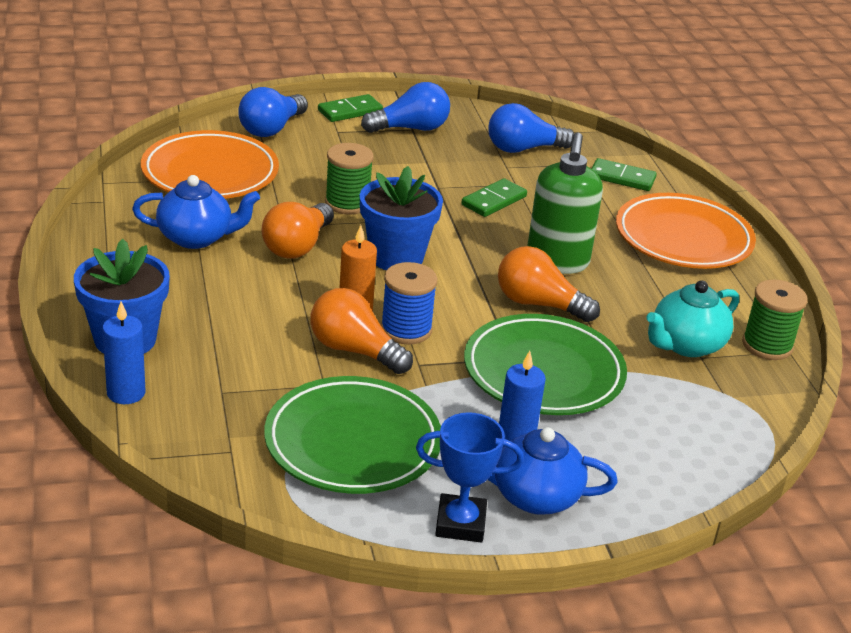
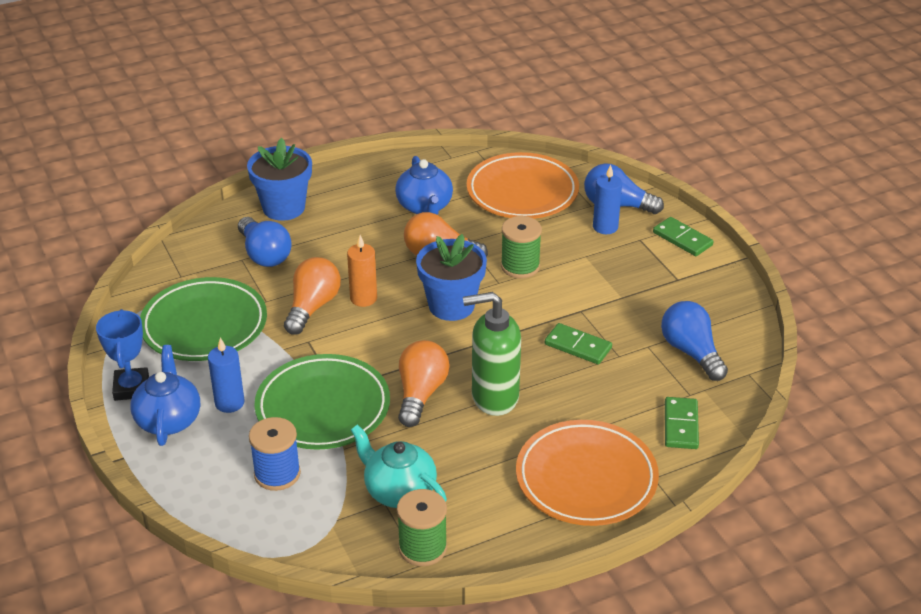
camera: 80 degrees right, 5 degrees up
(126, 393) = (226, 222): blue candle -> blue candle (605, 227)
(406, 329) = (350, 327): blue spool -> blue spool (277, 474)
(410, 128) = (677, 278): blue light bulb -> blue light bulb (264, 254)

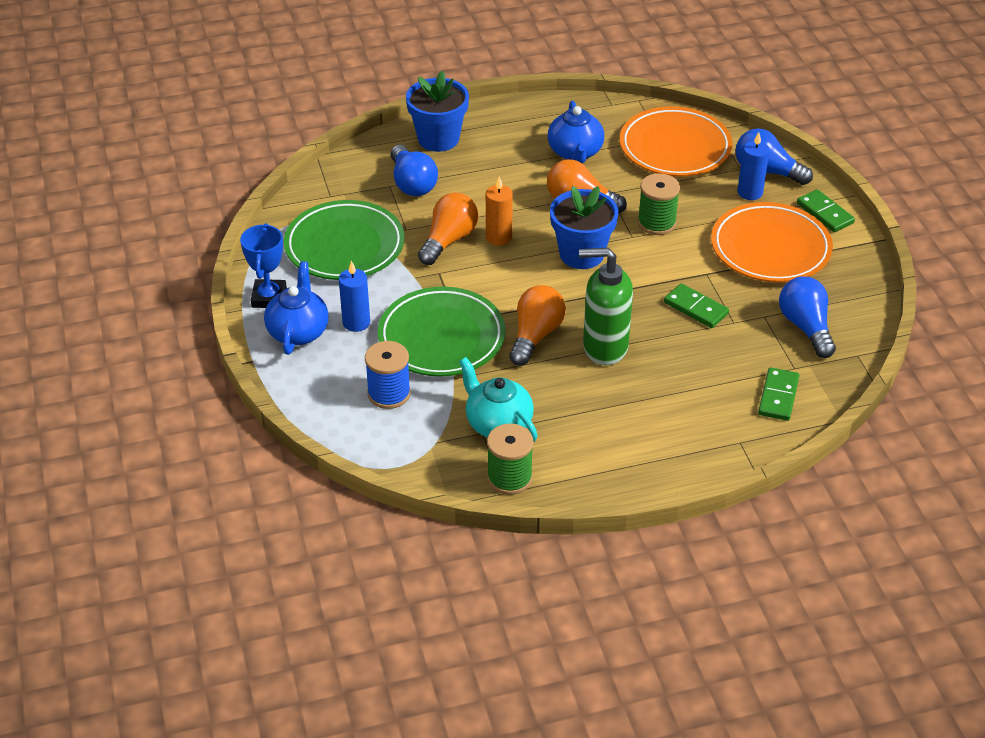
camera: 10 degrees right, 5 degrees up
(586, 478) = (675, 434): orange plate -> orange plate (770, 248)

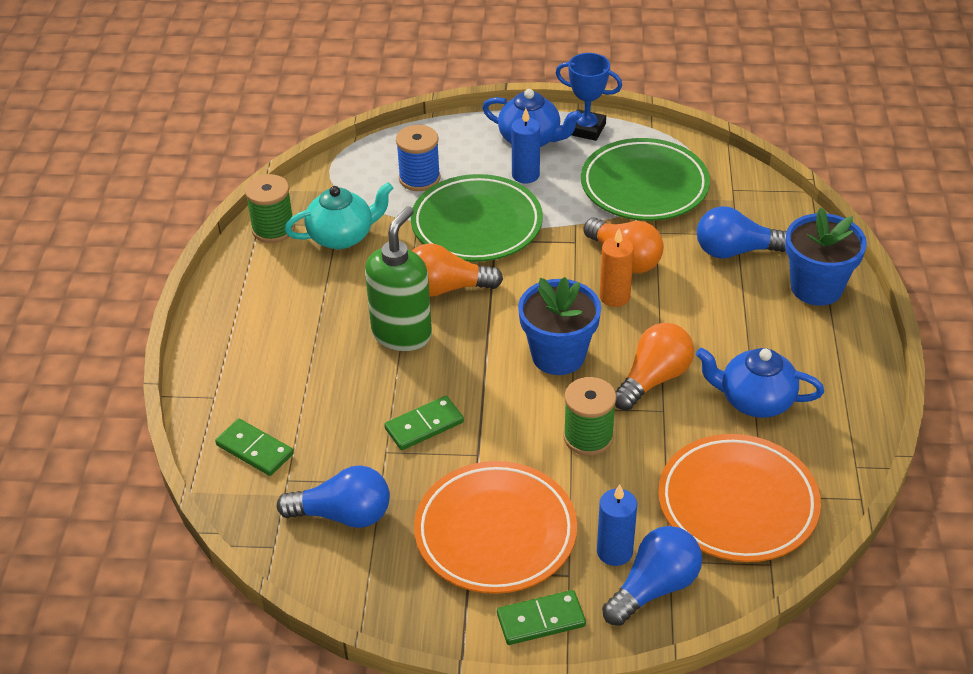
camera: 110 degrees right, 0 degrees up
(535, 335) = (446, 288): orange light bulb -> orange light bulb turned 135 degrees clockwise

